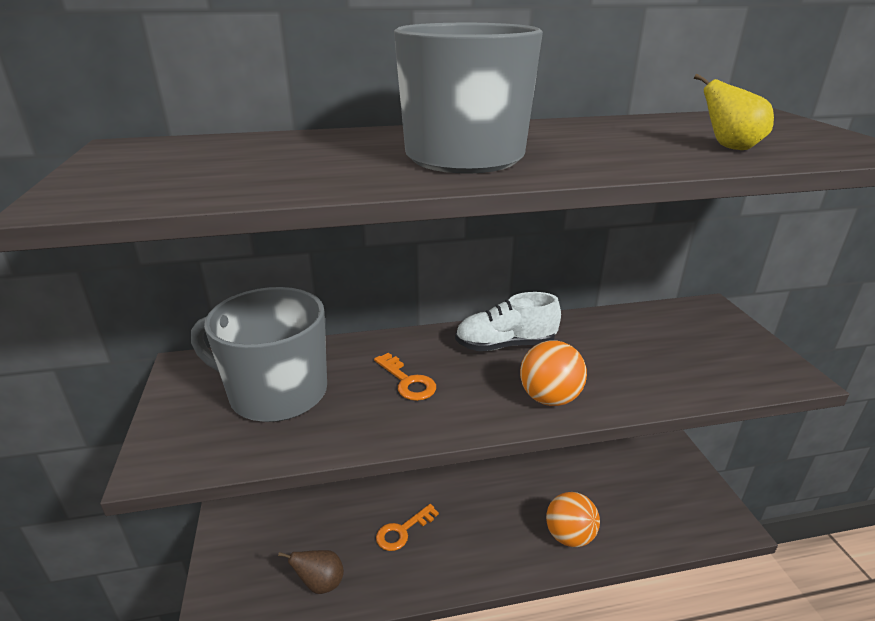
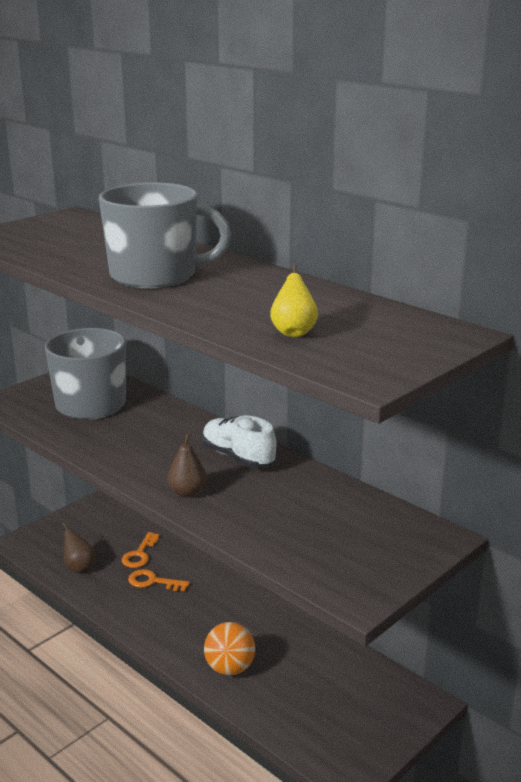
camera: 55 degrees right, 5 degrees down
(407, 381) = (148, 438): orange key -> orange key (139, 554)
(549, 398) = (187, 492): orange ball -> brown pear

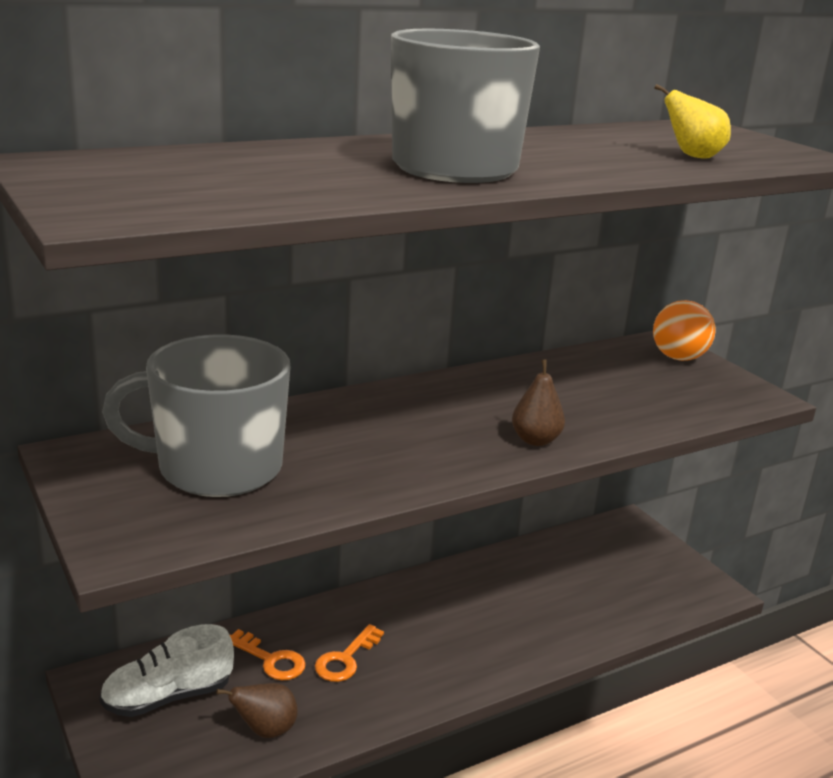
camera: 75 degrees left, 0 degrees up
(229, 668) = (546, 630): orange ball -> orange ball (678, 358)
(238, 457) = (461, 396): white shoe -> white shoe (168, 697)

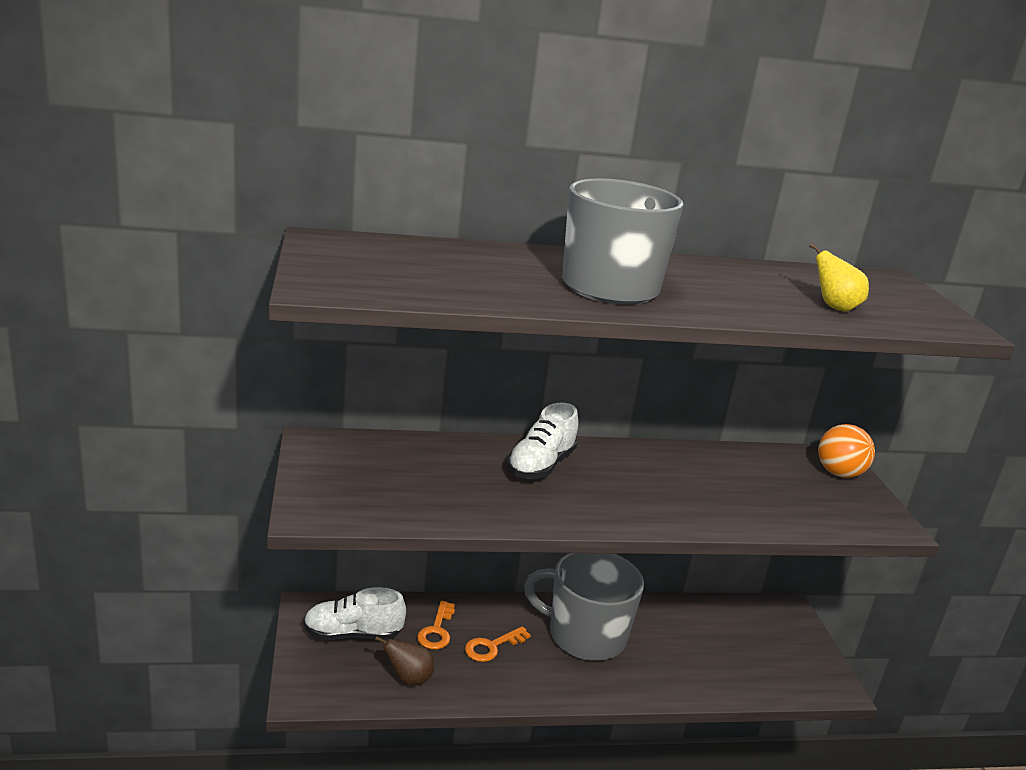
camera: 20 degrees right, 0 degrees up
(217, 468) = (404, 474): grey mug -> grey mug (585, 635)
(270, 660) = (436, 630): orange key -> orange key turned 45 degrees clockwise
(373, 419) = (541, 465): none -> white shoe
(535, 440) = (658, 512): brown pear -> none

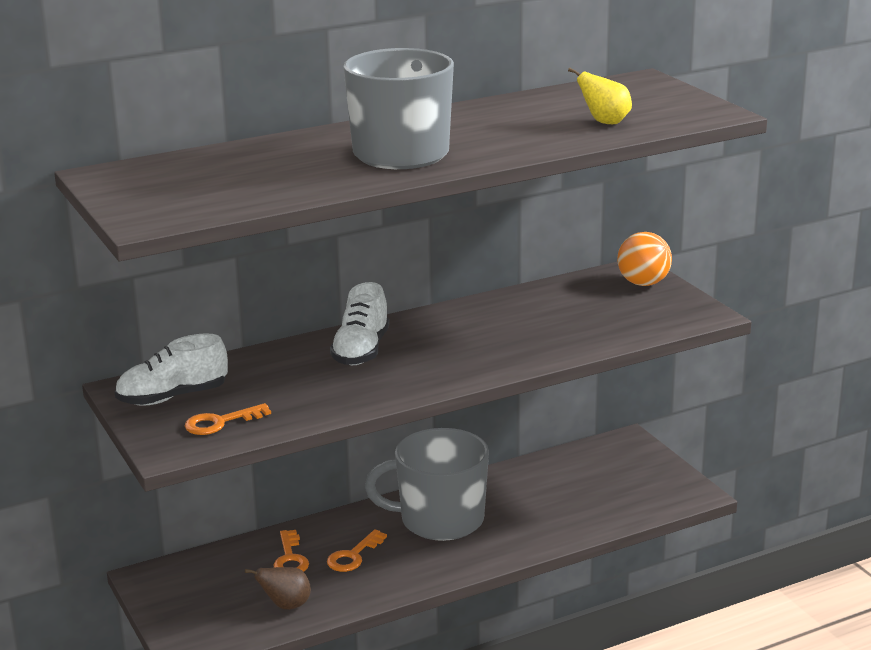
camera: 15 degrees left, 0 degrees up
(353, 634) = (207, 586): white shoe -> white shoe (172, 397)
(372, 500) = (220, 422): none -> orange key

